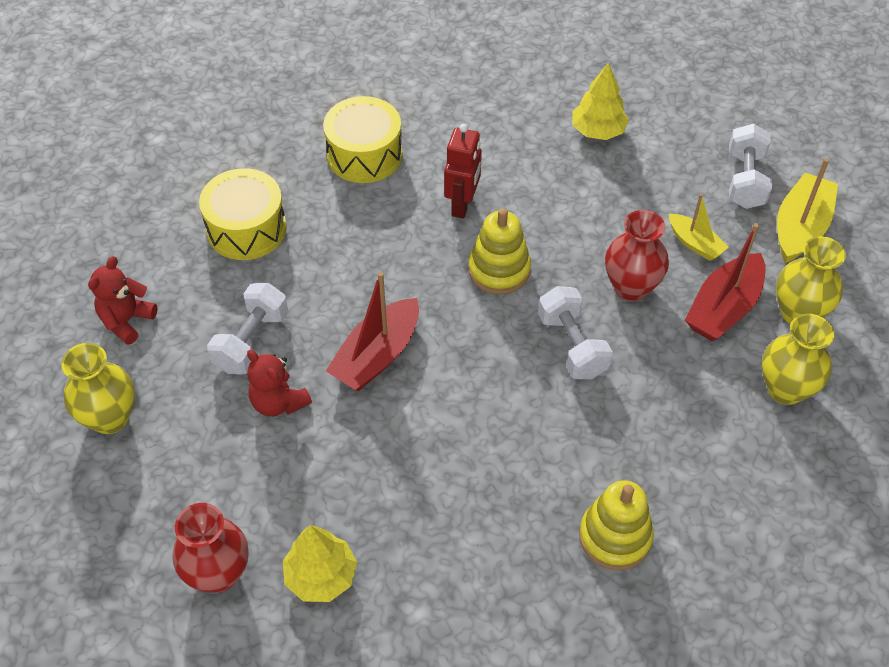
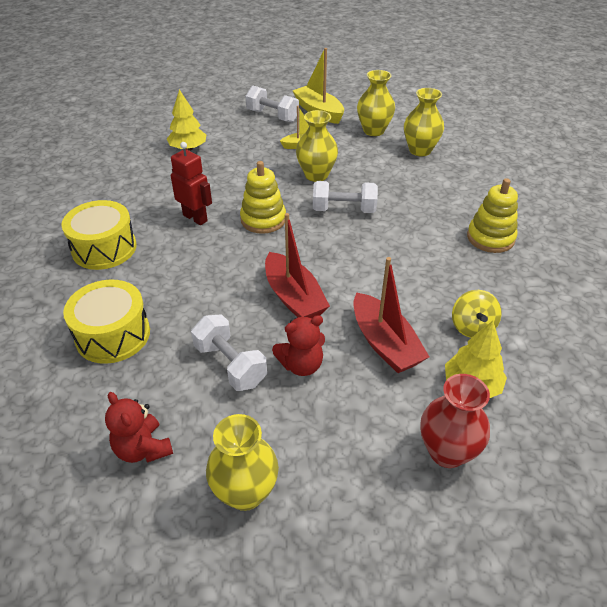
camera: 65 degrees left, 10 degrees down
(418, 555) = (472, 327): none -> yellow spinning top
(631, 287) = (316, 175): red vase -> yellow vase
(723, 308) = (354, 151): red boat -> red boat (384, 343)

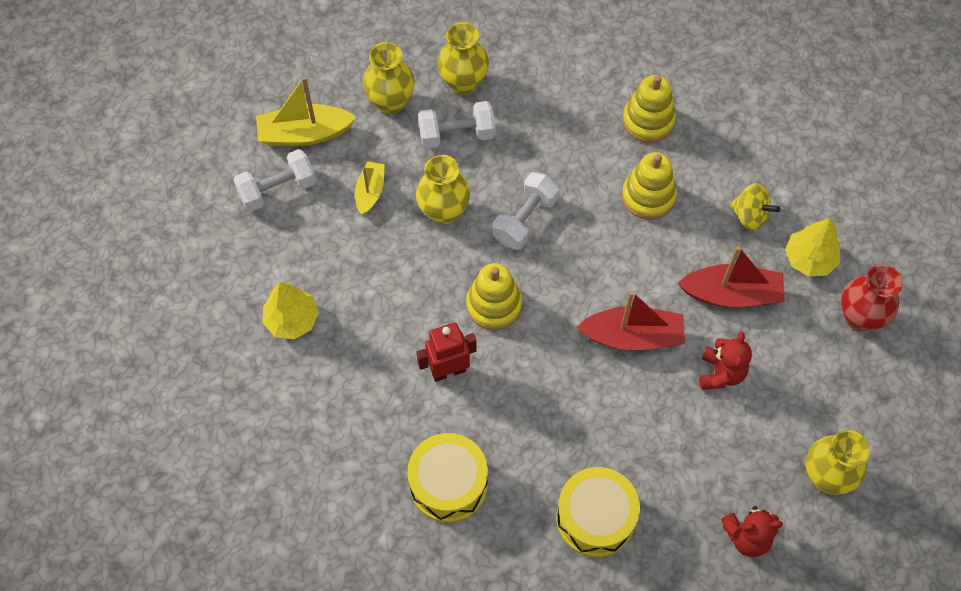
camera: 60 degrees left, 20 degrees up
(230, 365) = (690, 430): white dumbbell -> white dumbbell (457, 135)
(425, 261) = (648, 197): none -> yellow stacking toy

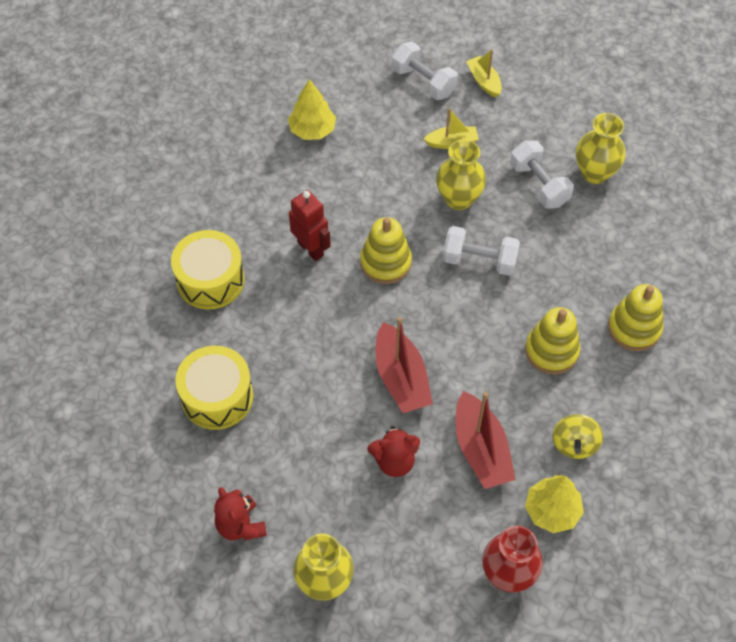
camera: 70 degrees right, 5 degrees down
(304, 134) = (484, 81): yellow boat -> yellow boat, size x0.60
(390, 102) = (546, 128): yellow vase -> none

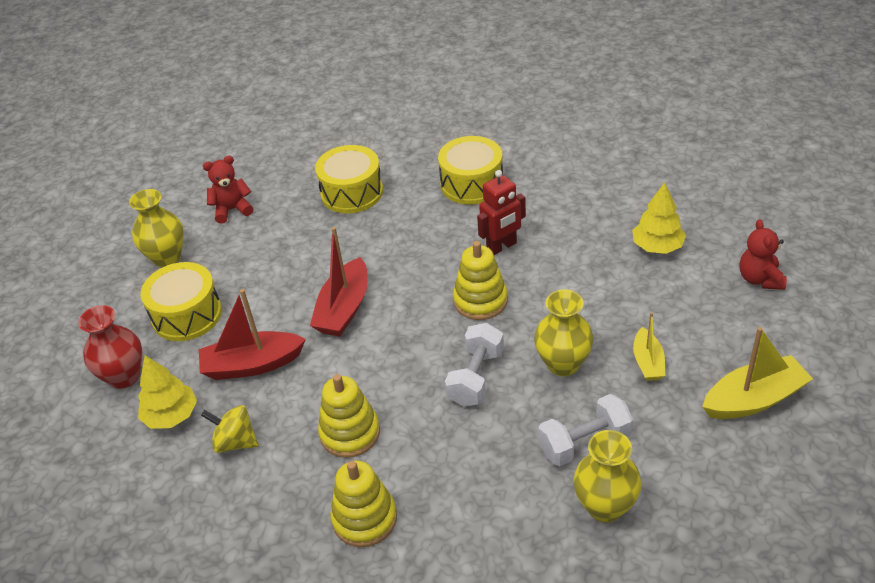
camera: 100 degrees right, 15 degrees down
(394, 461) = (259, 302): red teddy bear -> red teddy bear (760, 279)
(401, 378) = (344, 309): red boat -> red boat turned 60 degrees counterclockwise
(416, 532) = (187, 315): none -> yellow drum
(423, 82) = (743, 340): white dumbbell -> none
(484, 81) = (754, 399): yellow boat -> yellow boat, size x1.67

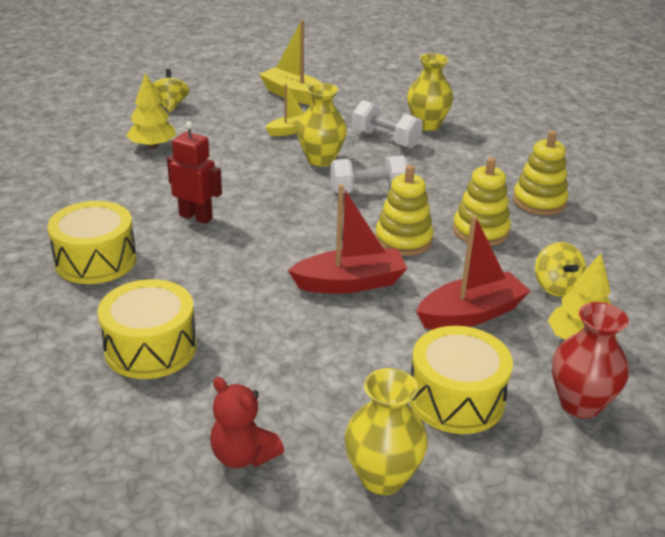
camera: 125 degrees left, 10 degrees down
(252, 365) = (471, 314): red boat -> red boat turned 75 degrees counterclockwise
(480, 301) = (279, 210): yellow stacking toy -> yellow stacking toy (403, 240)
(760, 279) = (170, 105): red teddy bear -> yellow spinning top

